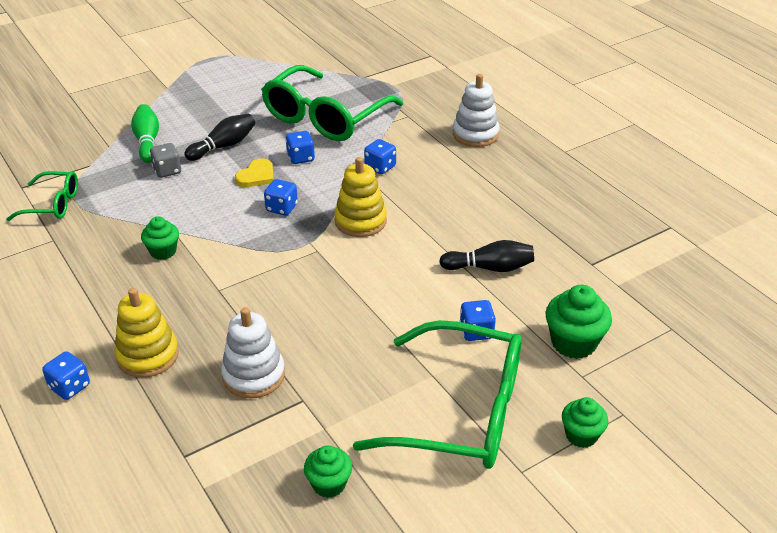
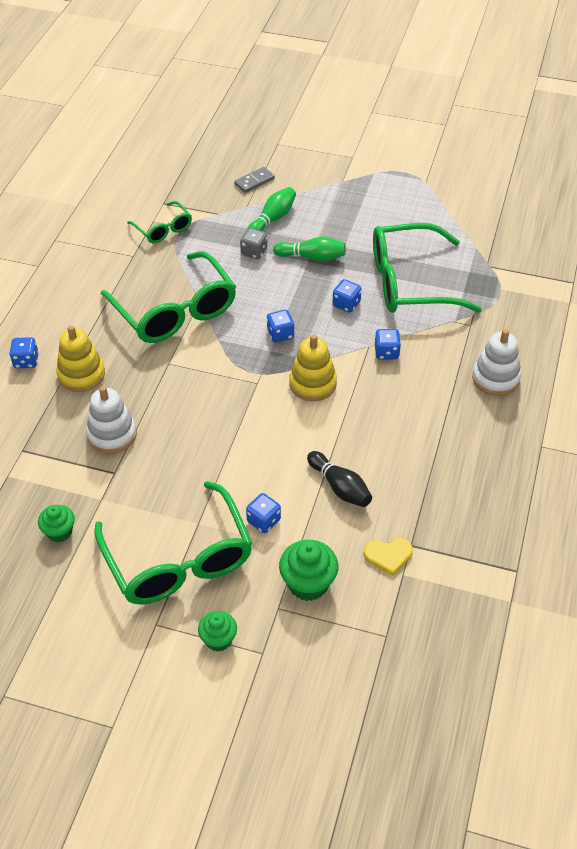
camera: 50 degrees right, 10 degrees up
(88, 127) = (254, 181): none -> grey domino
(163, 251) = (175, 311): green cupcake -> green glasses
(223, 146) = (312, 257): black bowling pin -> green bowling pin
(256, 176) = (300, 297): yellow heart -> yellow heart (388, 555)

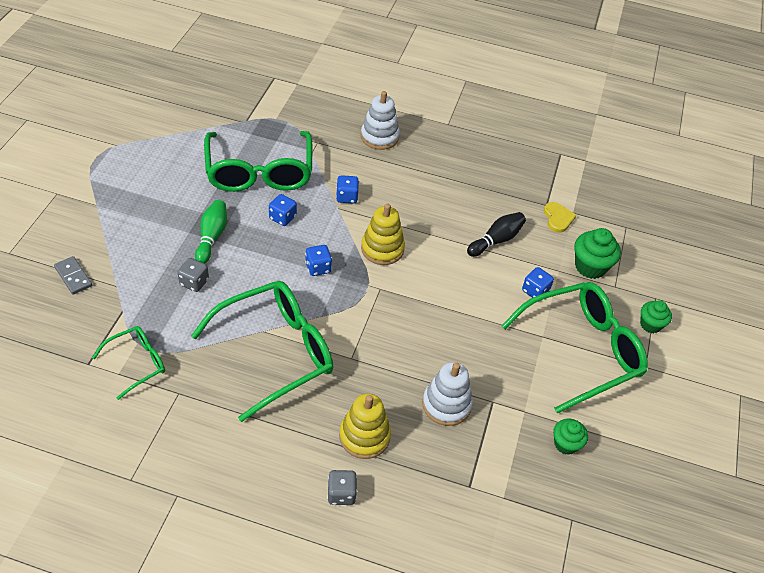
camera: 95 degrees left, 0 degrees up
(26, 361) = (341, 494): blue dice -> grey dice
(272, 219) = (144, 264): green bowling pin -> none

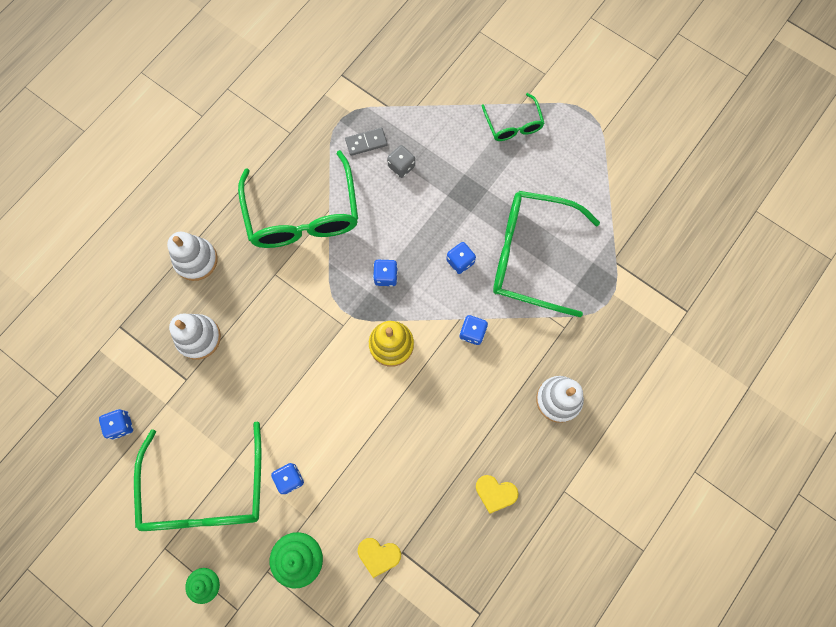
camera: 115 degrees right, 25 degrees up
(73, 276) = (437, 75): grey domino -> grey domino (366, 142)
(137, 363) = (329, 109): green glasses -> green glasses (513, 125)
(212, 237) = (452, 192): green bowling pin -> none
(341, 494) = (155, 227): grey dice -> none
(364, 436) = (196, 260): yellow stacking toy -> white stacking toy
(471, 160) = (495, 493): none -> yellow heart
(496, 240) = (368, 468): black bowling pin -> none
(565, 444) = (121, 425): green cupcake -> blue dice

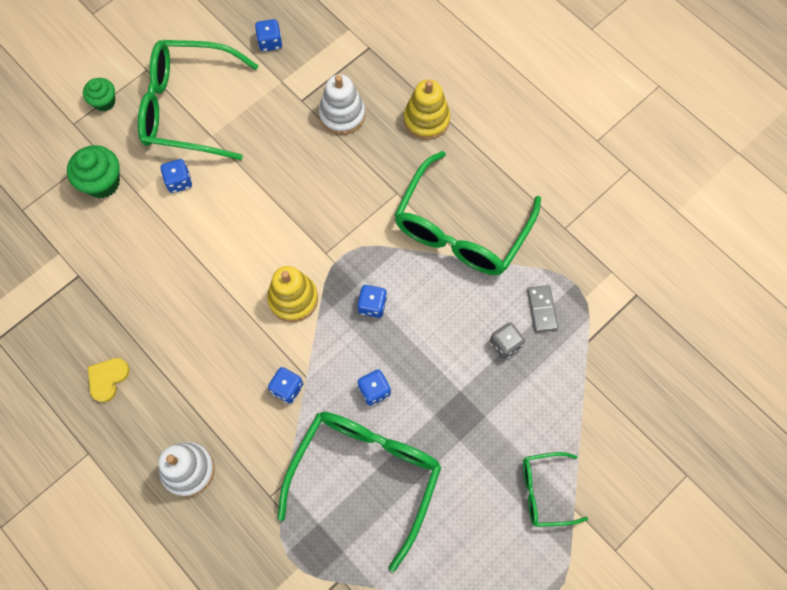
camera: 100 degrees right, 5 degrees down
(196, 260) = (426, 120): white stacking toy -> yellow stacking toy
(303, 215) = (461, 229): green glasses -> green glasses turned 60 degrees counterclockwise
(378, 555) = (82, 253): yellow heart -> none

